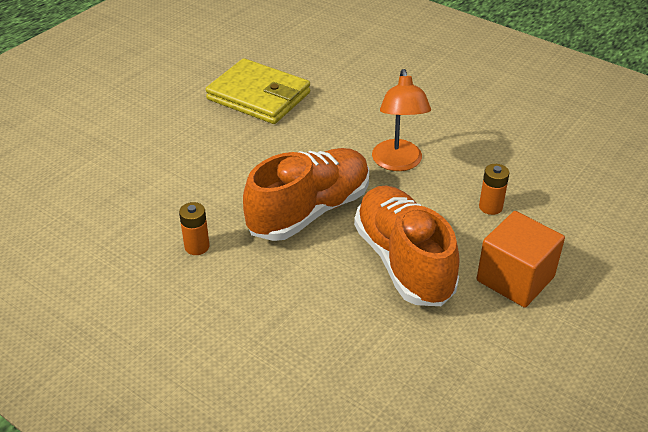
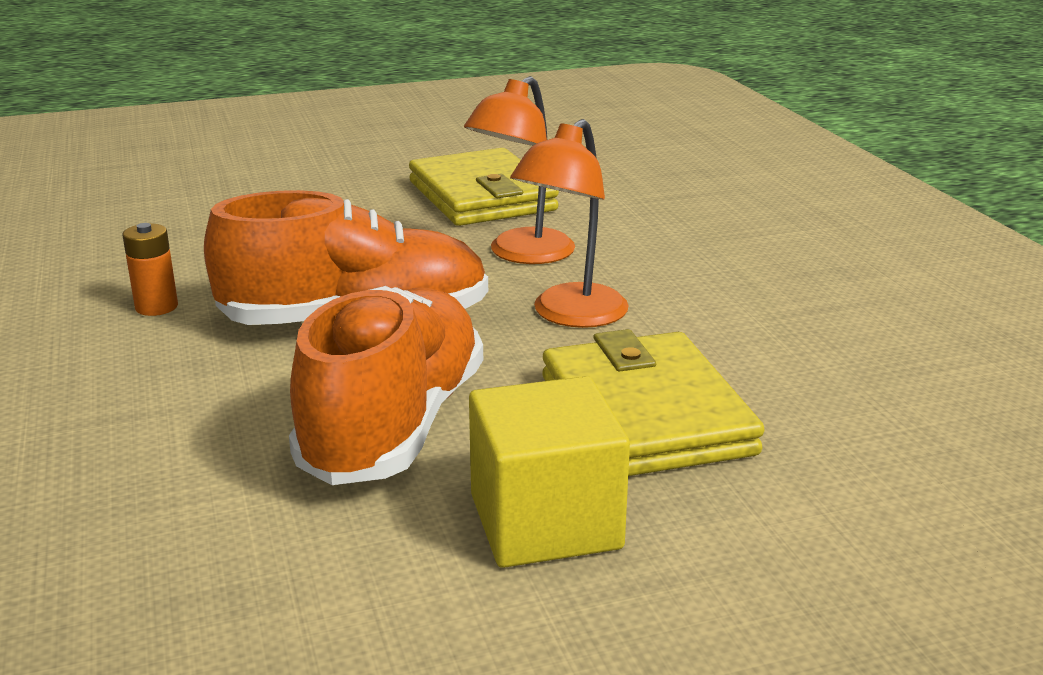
camera: 35 degrees right, 15 degrees down
(330, 132) = (521, 254): none -> orange lamp
(490, 207) = (645, 415): orange battery -> yellow wallet
(515, 279) = (545, 522): orange cube -> yellow cube

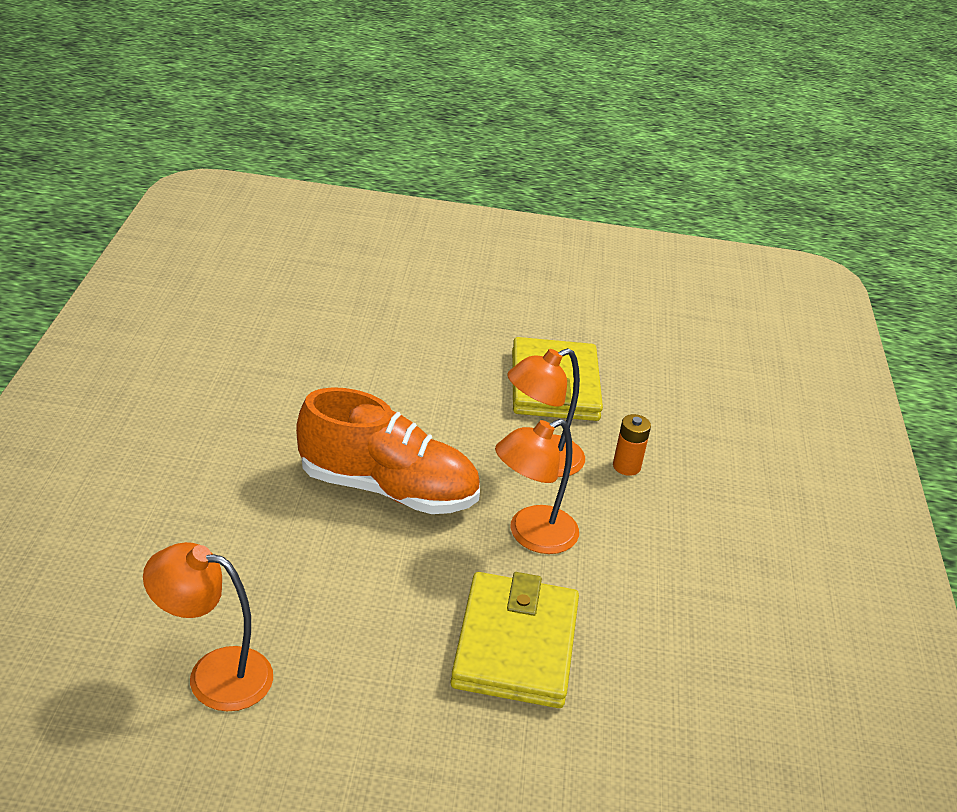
camera: 20 degrees right, 10 degrees up
(156, 307) = (275, 427): orange battery -> orange battery (626, 466)
(248, 577) = (213, 674): none -> orange lamp
(395, 425) = (357, 591): orange shoe -> none
(545, 522) = (395, 704): yellow cube -> none

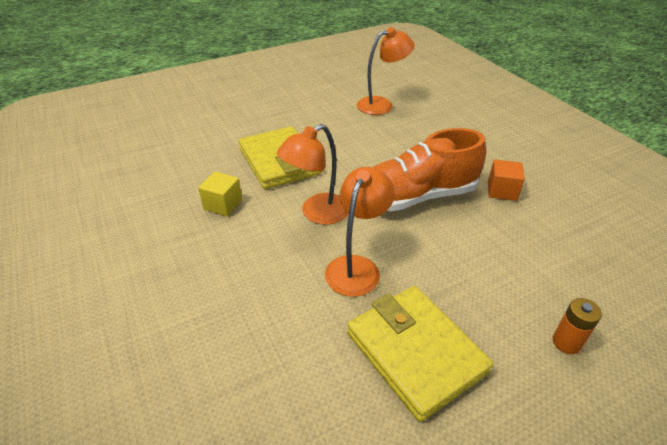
camera: 150 degrees right, 5 degrees up
(281, 441) = (502, 191): none -> orange cube
(531, 535) = (317, 213): orange lamp -> orange lamp turned 150 degrees counterclockwise
(626, 466) = (295, 300): orange battery -> orange battery (566, 342)
(645, 614) = (223, 204): none -> yellow cube

